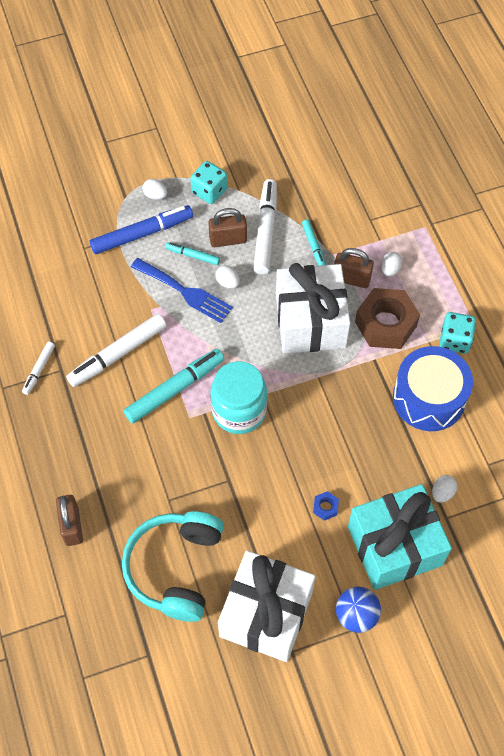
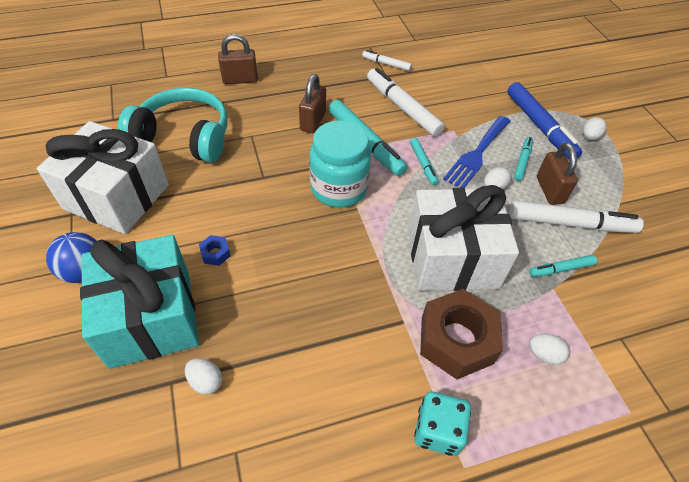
camera: 90 degrees right, 10 degrees down
(202, 338) = (423, 164): none -> turquoise marker
(209, 191) = (610, 178): turquoise dice -> none
(351, 279) = (520, 306): brown padlock -> brown padlock (313, 121)
(429, 398) = (345, 382): blue drum -> none

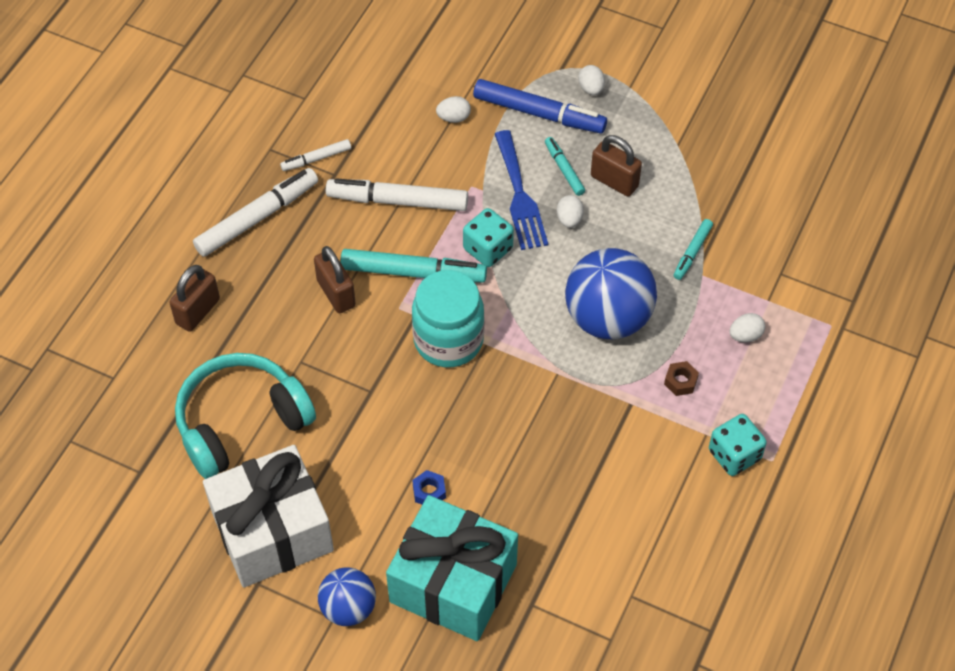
camera: 45 degrees left, 5 degrees up
(206, 381) = (554, 579): white egg -> white egg (453, 118)
(423, 164) = (488, 249): turquoise marker -> turquoise dice
(452, 257) = (608, 318): white gift -> blue ball
(456, 340) = (680, 381): brown nut -> brown nut, size x0.41
(570, 223) = (660, 201): white marker -> white marker (257, 218)

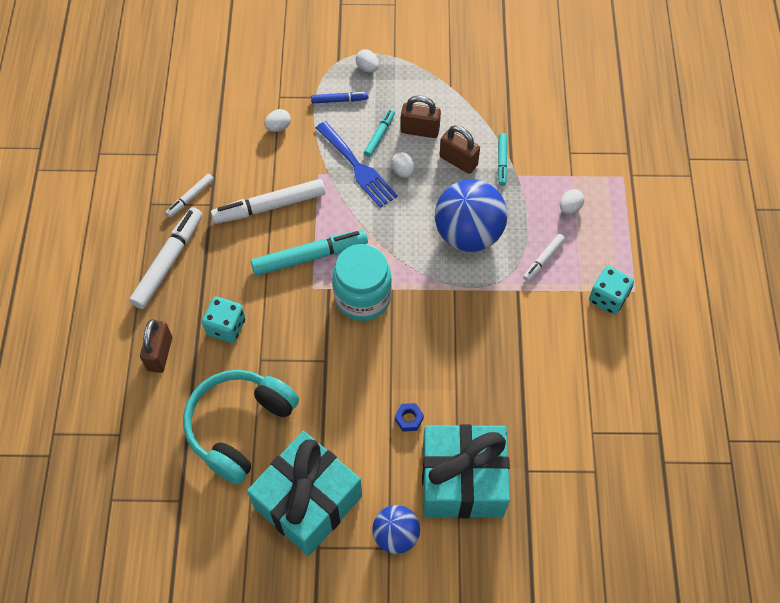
camera: 25 degrees left, 5 degrees up
(272, 531) = (308, 502): white gift -> turquoise gift
(336, 293) = (260, 296): brown padlock -> brown padlock (458, 161)
(488, 249) = (355, 216): turquoise dice -> turquoise dice (226, 327)
(539, 113) = (339, 100): blue marker -> blue marker, size x0.52
(564, 169) = (379, 135): turquoise marker -> turquoise marker turned 75 degrees clockwise
(680, 381) = (543, 259): brown nut -> white marker

